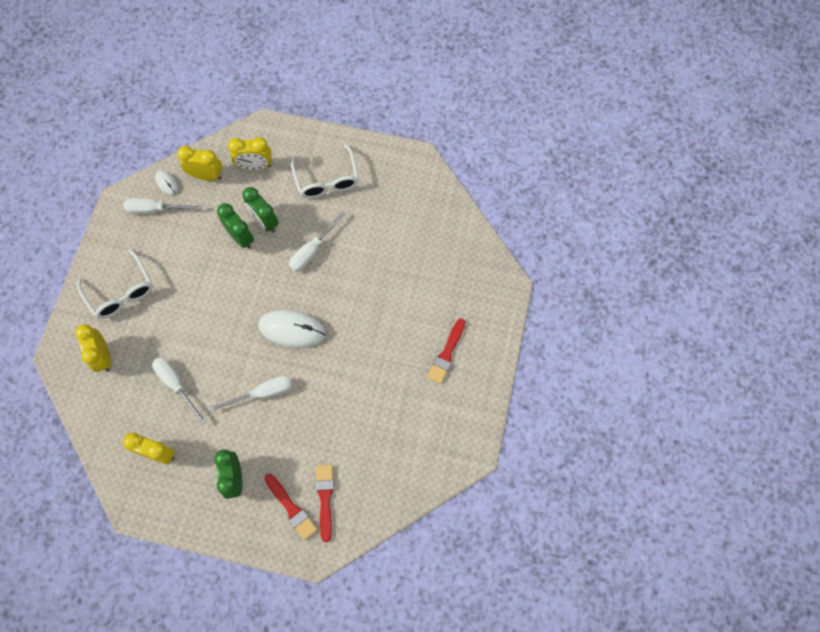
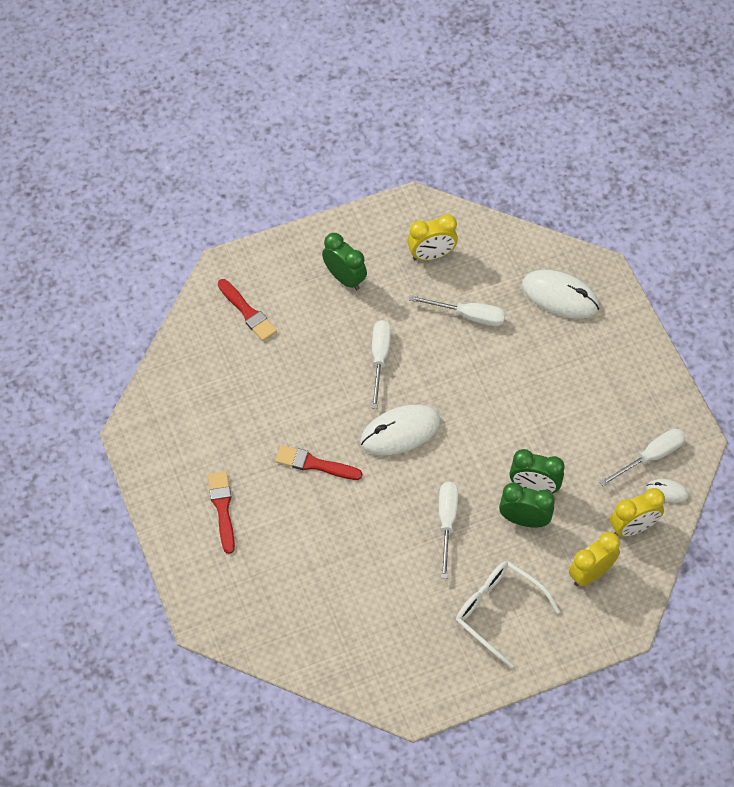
camera: 145 degrees right, 10 degrees down
(104, 356) = (560, 296): yellow clock -> white mouse
(121, 292) = (602, 359): white glasses -> none
(262, 393) = (380, 359): white screwdriver -> white screwdriver turned 150 degrees clockwise
(291, 508) = (272, 287): red brush -> red brush (314, 464)

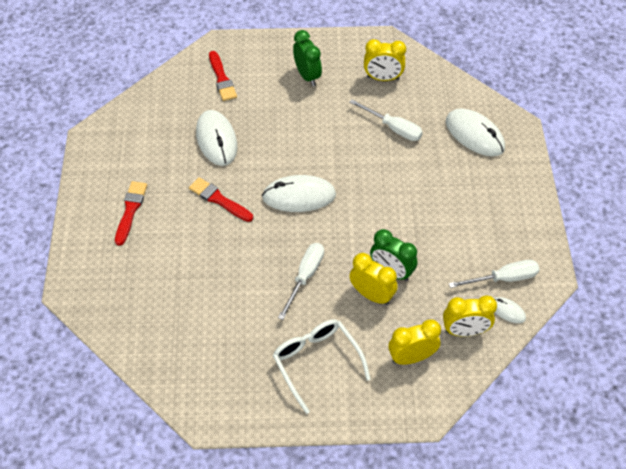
camera: 20 degrees right, 5 degrees down
(278, 392) = (216, 140): none -> white mouse
(380, 359) = (308, 139): white screwdriver -> none
(524, 520) = (371, 295): green clock -> yellow clock

